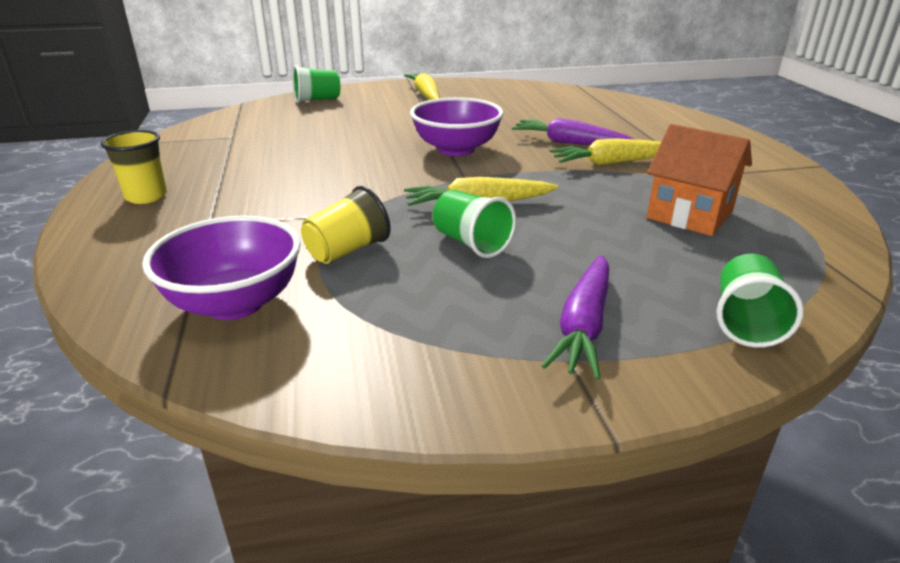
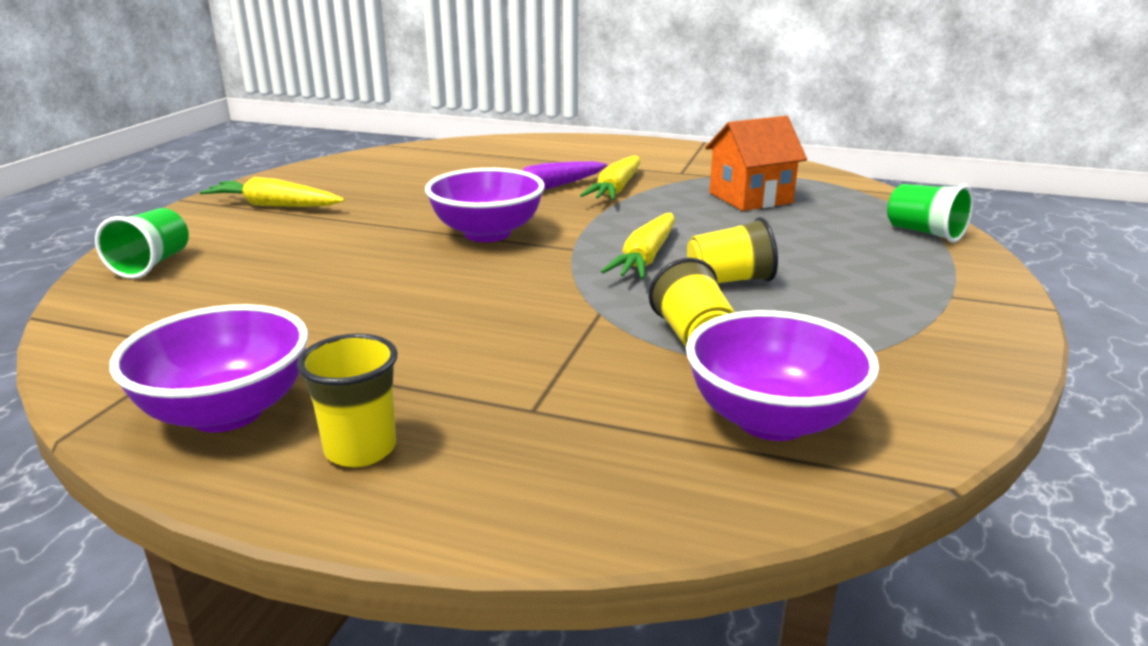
camera: 60 degrees left, 5 degrees down
(170, 161) = (227, 412): none -> purple bowl
(471, 243) = (729, 280): green cup -> yellow cup
(583, 325) = (905, 278): purple carrot -> none

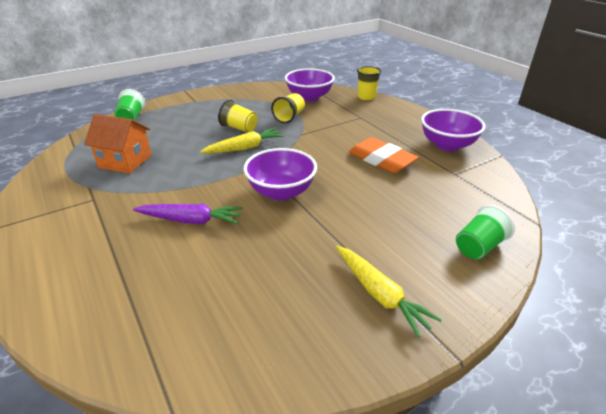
camera: 140 degrees left, 10 degrees up
(360, 449) = (412, 124): yellow cup -> yellow cup (366, 97)
(374, 322) = (381, 160): none -> orange eraser
(616, 189) = (159, 200): yellow carrot -> none

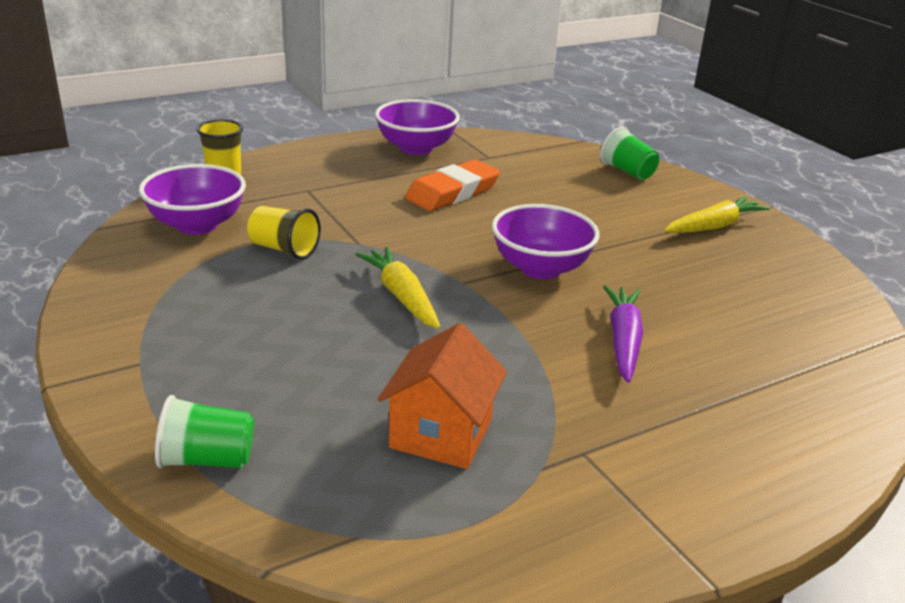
camera: 90 degrees left, 5 degrees down
(239, 128) = (317, 302): yellow cup -> none

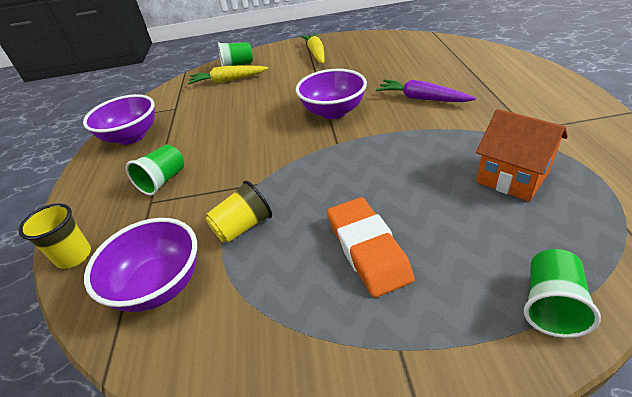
camera: 60 degrees left, 10 degrees up
(343, 187) = (163, 181): none -> green cup
(401, 296) = (344, 172): yellow carrot -> yellow carrot (228, 80)
(452, 192) = (213, 130): orange eraser -> orange eraser (367, 249)

